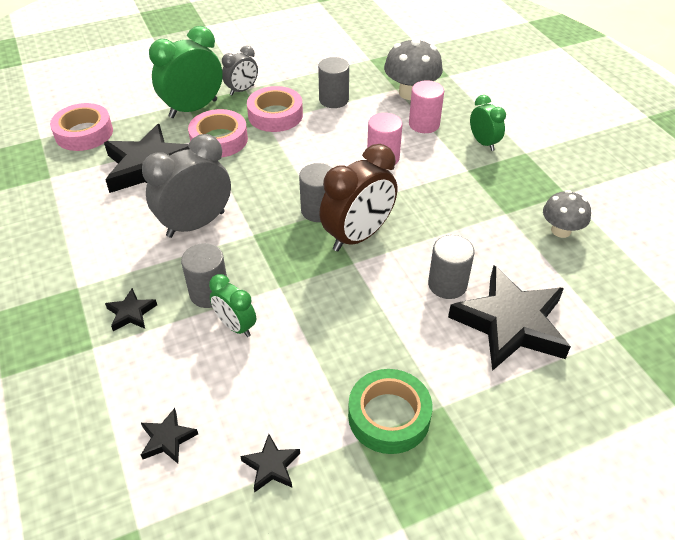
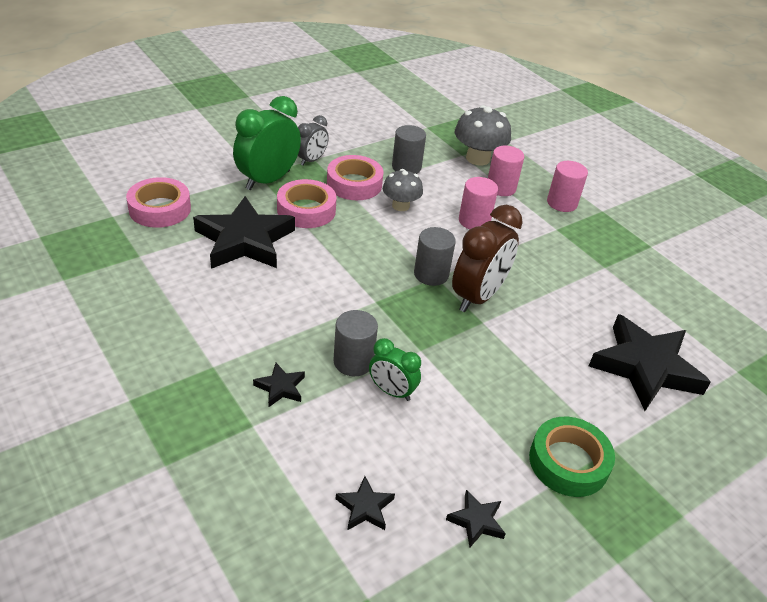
camera: 15 degrees left, 5 degrees down
(196, 224) = (314, 295): grey clock -> none
(447, 284) = (576, 336): grey cylinder -> none
(483, 143) = (562, 203): green clock -> pink cylinder
(561, 230) = (658, 280): grey mushroom -> grey mushroom (400, 206)

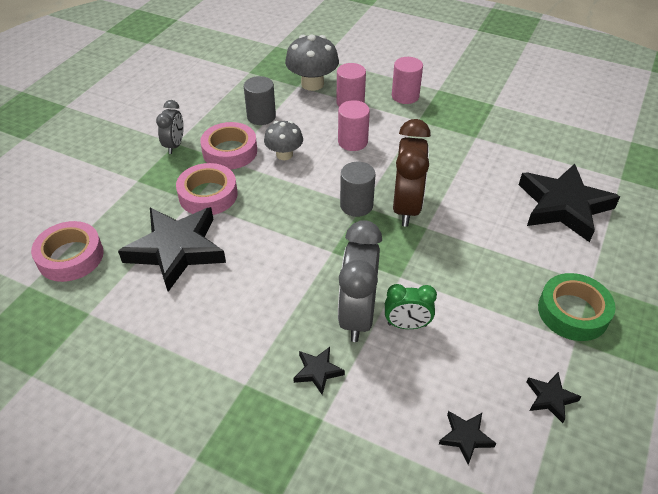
camera: 25 degrees left, 5 degrees up
(268, 180) = (150, 182): green clock -> none
(353, 361) = (357, 315): grey cylinder -> grey clock

